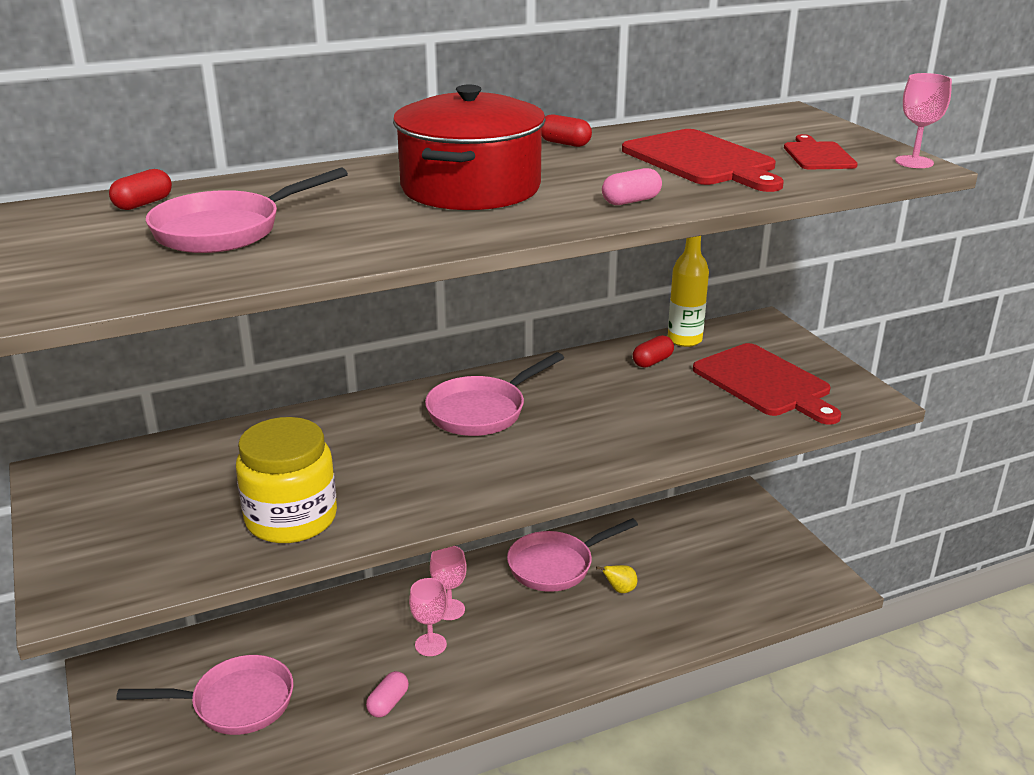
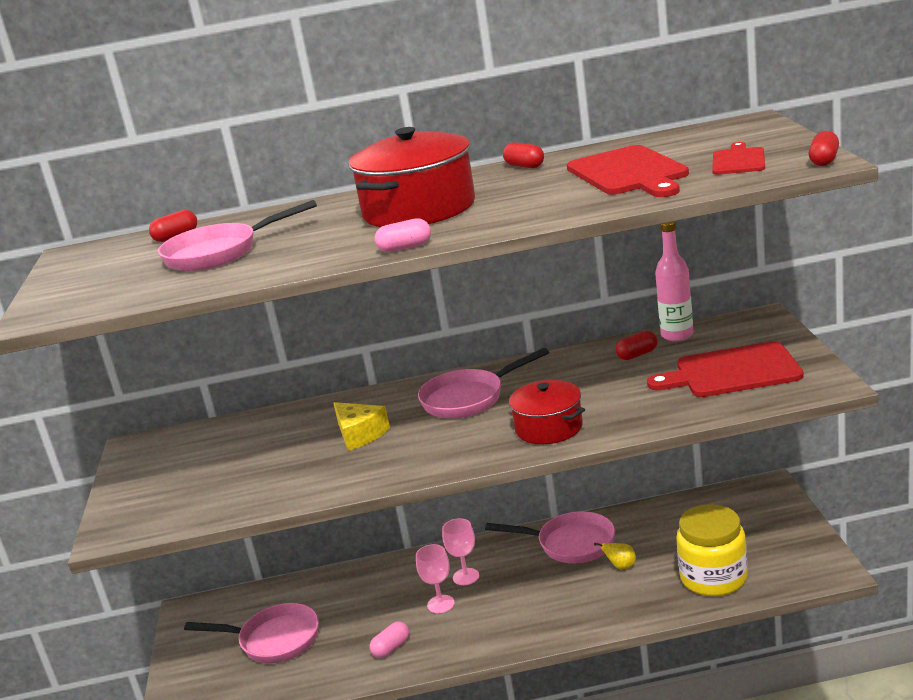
camera: 20 degrees right, 5 degrees down
(291, 518) = (284, 480): yellow jar -> yellow jar (713, 578)
(365, 457) = (360, 434): none -> yellow cheese
(556, 565) = (570, 544): pink pan -> pink pan turned 150 degrees counterclockwise
(595, 448) = (549, 428): none -> red pot
(631, 201) = (538, 212): pink capsule -> pink capsule (405, 247)
(684, 340) = (677, 335): yellow bottle -> pink bottle
(765, 383) = (732, 372): red cutting board -> red cutting board turned 105 degrees clockwise
(914, 162) = (824, 160): pink goblet -> red capsule

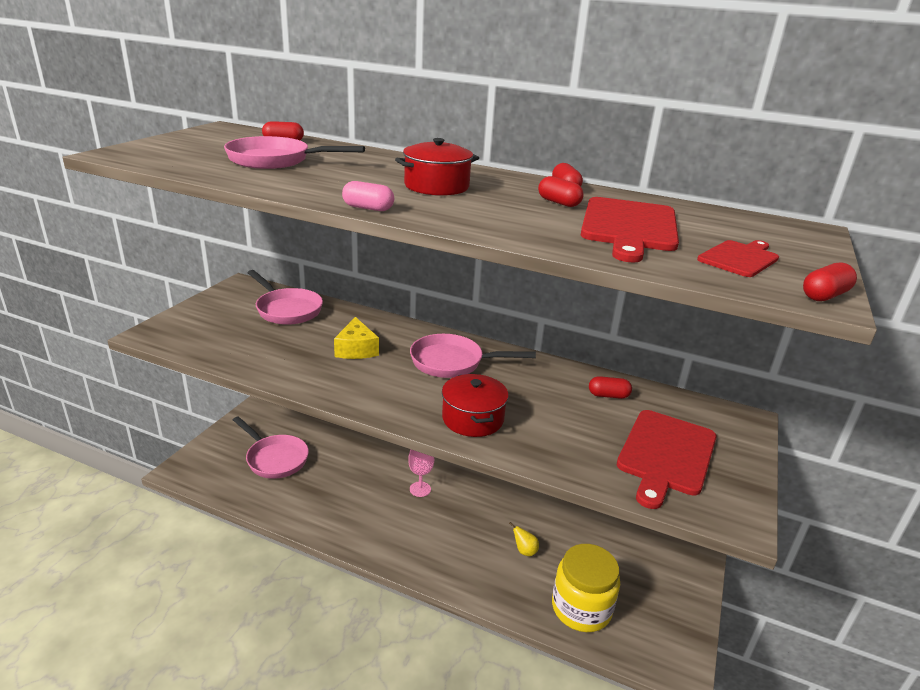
camera: 25 degrees right, 5 degrees up
(391, 648) = (326, 510): pink capsule -> none
(419, 209) = (436, 186): red pot -> red pot, size x0.62
(440, 604) = (385, 499): pink goblet -> none
(543, 179) = (558, 203): none -> red capsule
(570, 544) = (508, 509): pink pan -> pink pan (287, 309)
(677, 335) = (658, 396): pink bottle -> none
(732, 372) = (666, 455): red cutting board -> red cutting board turned 90 degrees counterclockwise

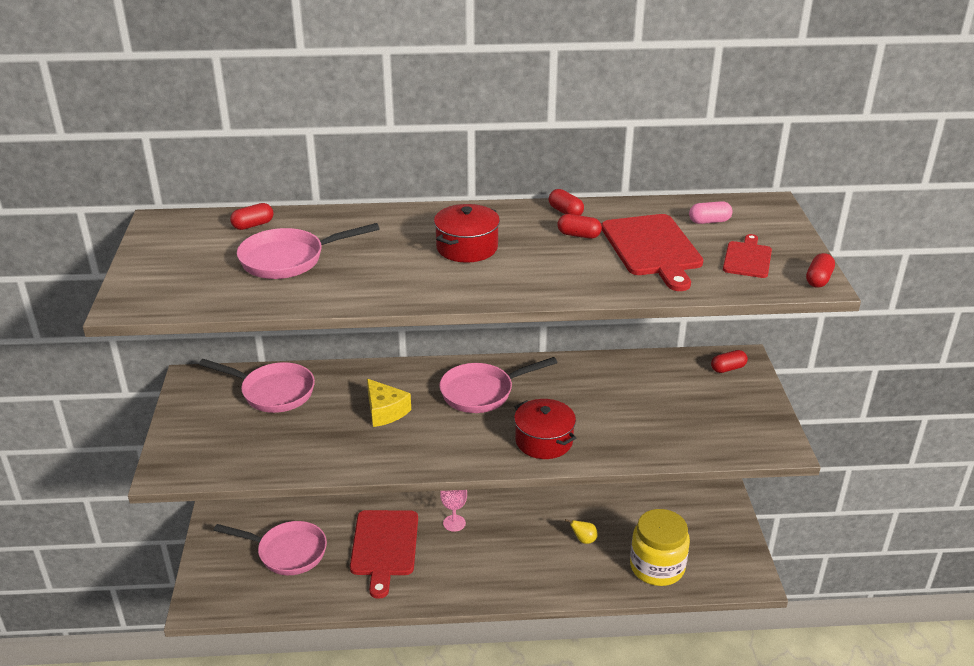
camera: 25 degrees left, 5 degrees up
(368, 208) = (449, 298): pink capsule -> pink capsule (709, 221)
(608, 395) = (631, 376): red capsule -> red capsule (728, 368)
(666, 455) = (706, 414): red cutting board -> red cutting board (384, 546)

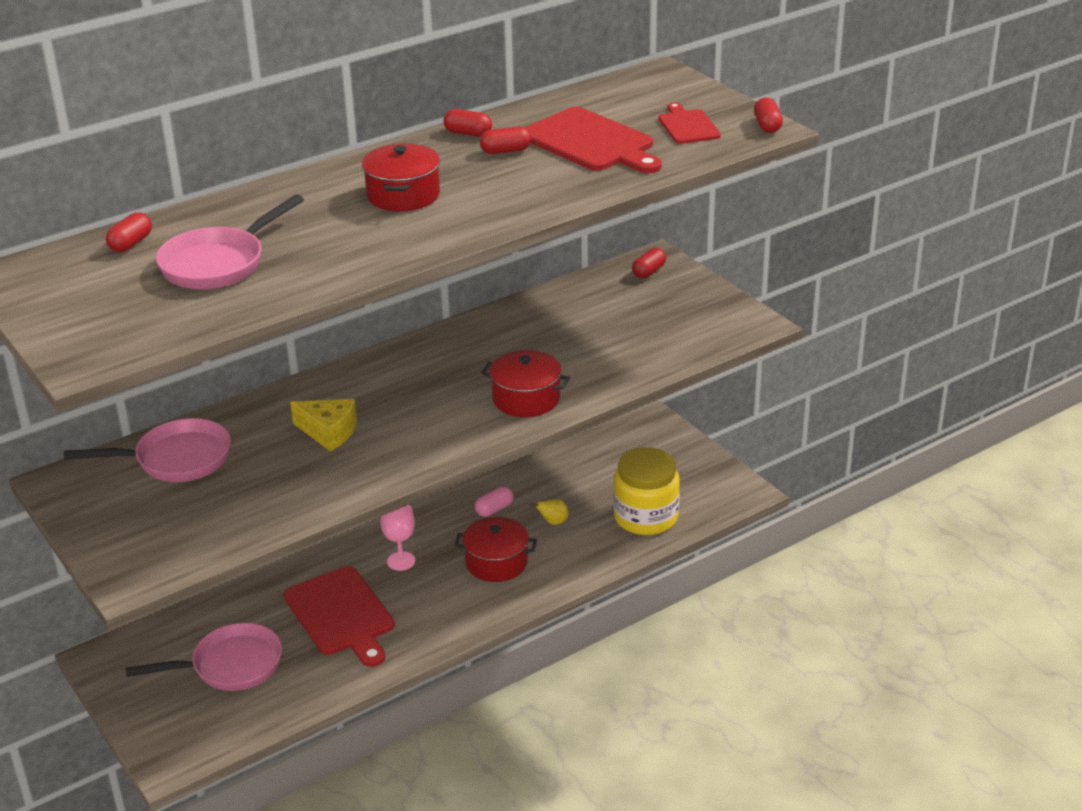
camera: 30 degrees left, 0 degrees up
(482, 392) = (419, 377): pink pan -> none
(518, 554) = (496, 562): none -> red pot
(709, 221) = (619, 103): pink capsule -> pink capsule (494, 509)

